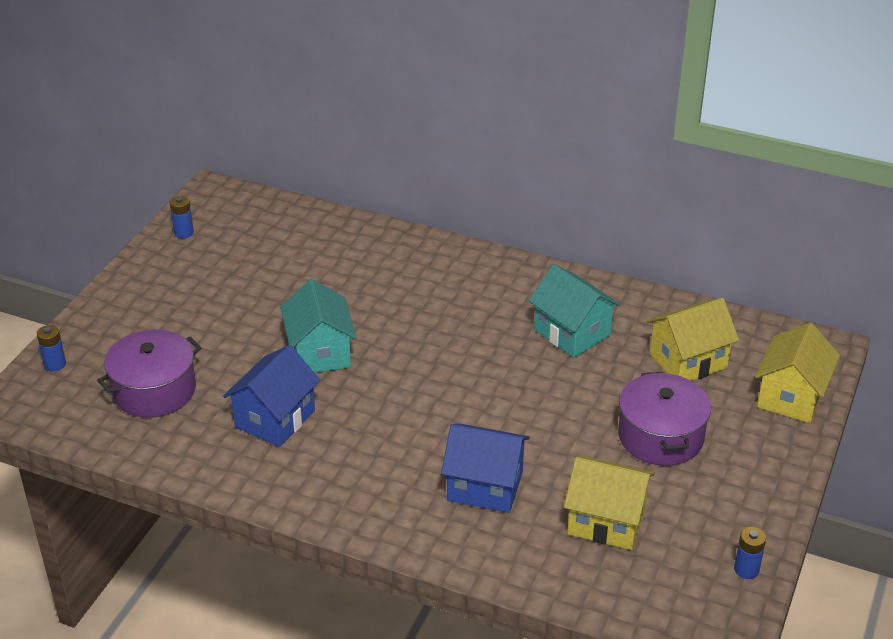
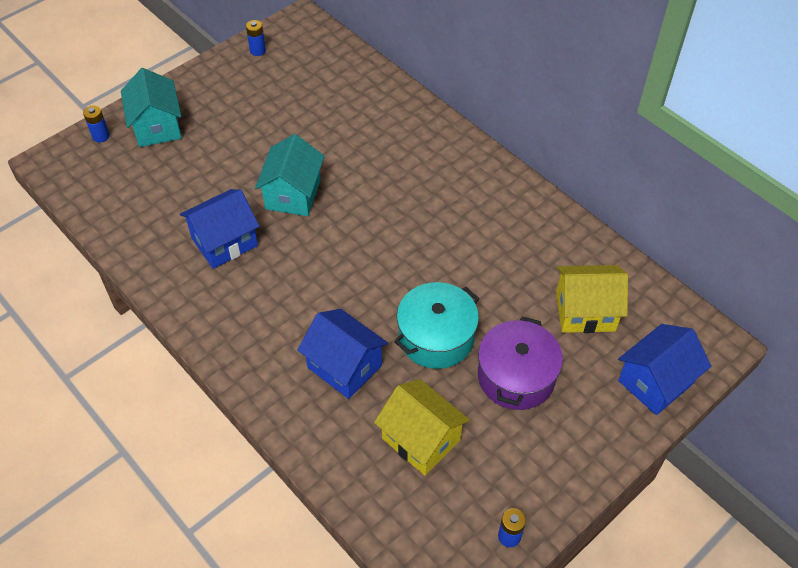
camera: 25 degrees right, 15 degrees up
(154, 390) = (155, 184): purple pot -> none
(560, 430) = (436, 337): none -> turquoise pot
(572, 333) = (503, 248): turquoise house -> turquoise house (157, 127)
(791, 396) = (655, 382): yellow house -> blue house

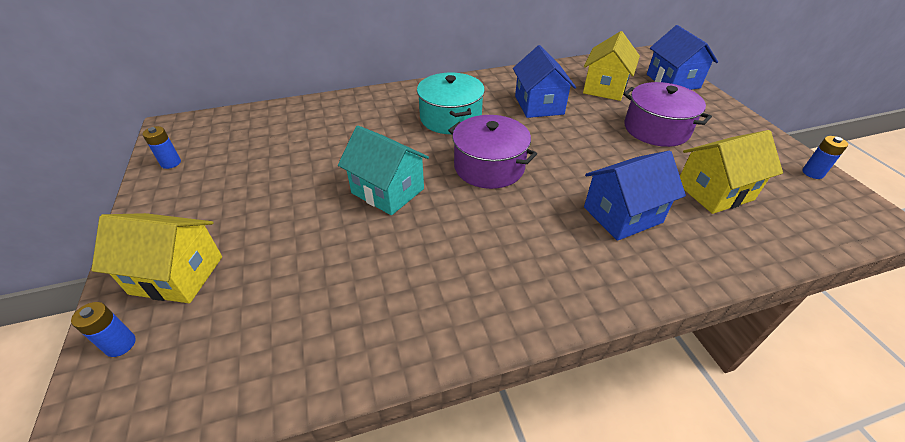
camera: 65 degrees left, 10 degrees down
(157, 127) = (177, 275): turquoise house -> yellow house
(224, 242) = (413, 260): blue house -> blue house (539, 105)
(363, 250) = (489, 167): none -> purple pot
(436, 337) = (605, 154): turquoise pot -> turquoise pot (450, 118)

